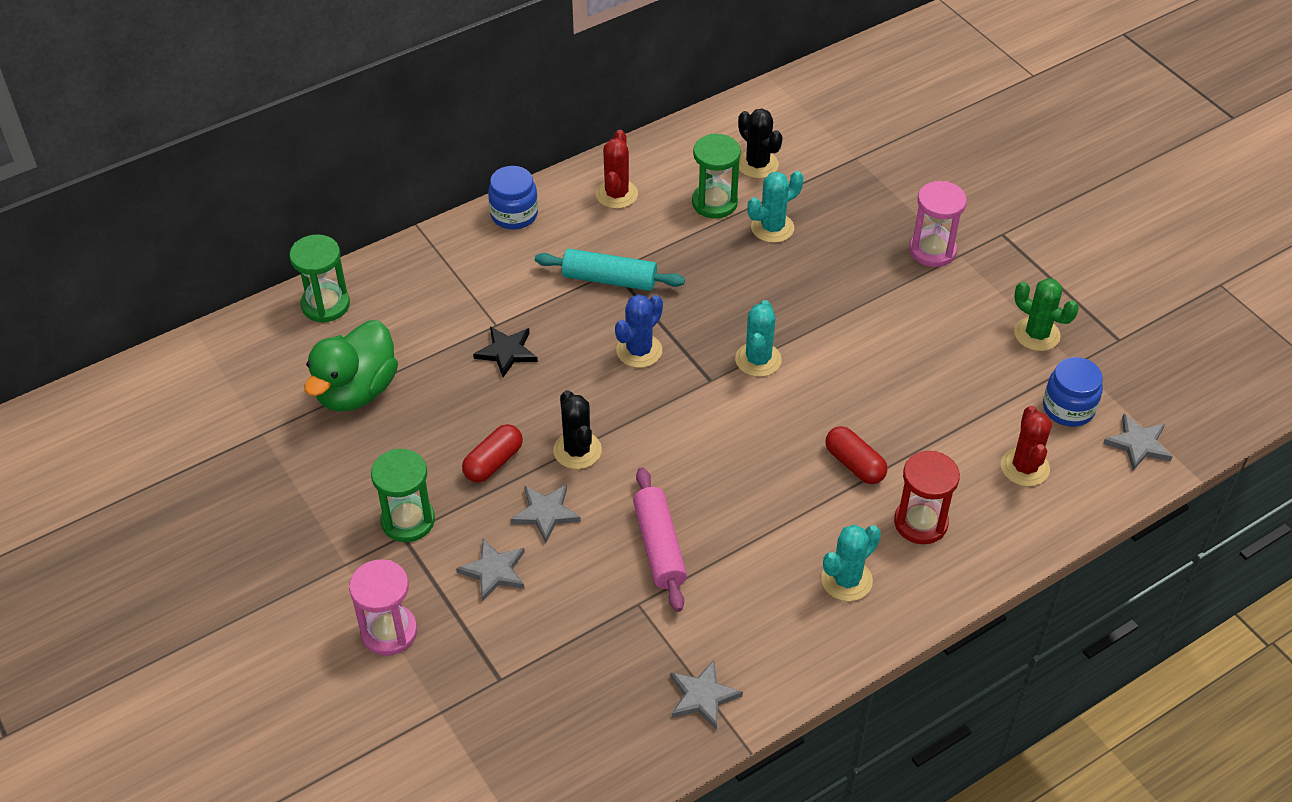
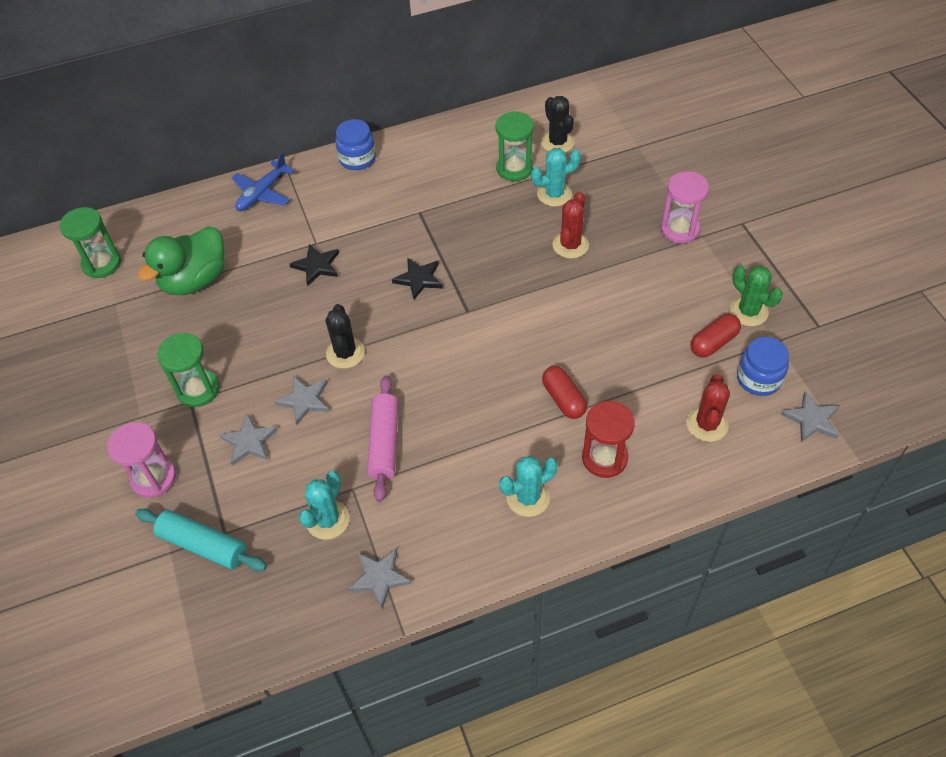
camera: 15 degrees right, 5 degrees up
(325, 305) = (195, 210): green hourglass -> green hourglass (102, 263)
(406, 272) = (262, 193): none -> blue plane
(493, 462) = (278, 352): red capsule -> red capsule (713, 343)
(609, 279) = (414, 219): turquoise rolling pin -> turquoise rolling pin (203, 545)
(616, 194) = (440, 152): red cactus -> red cactus (570, 245)
(639, 351) = (419, 279): blue cactus -> black star
(758, 360) = (511, 300): turquoise cactus -> turquoise cactus (328, 520)

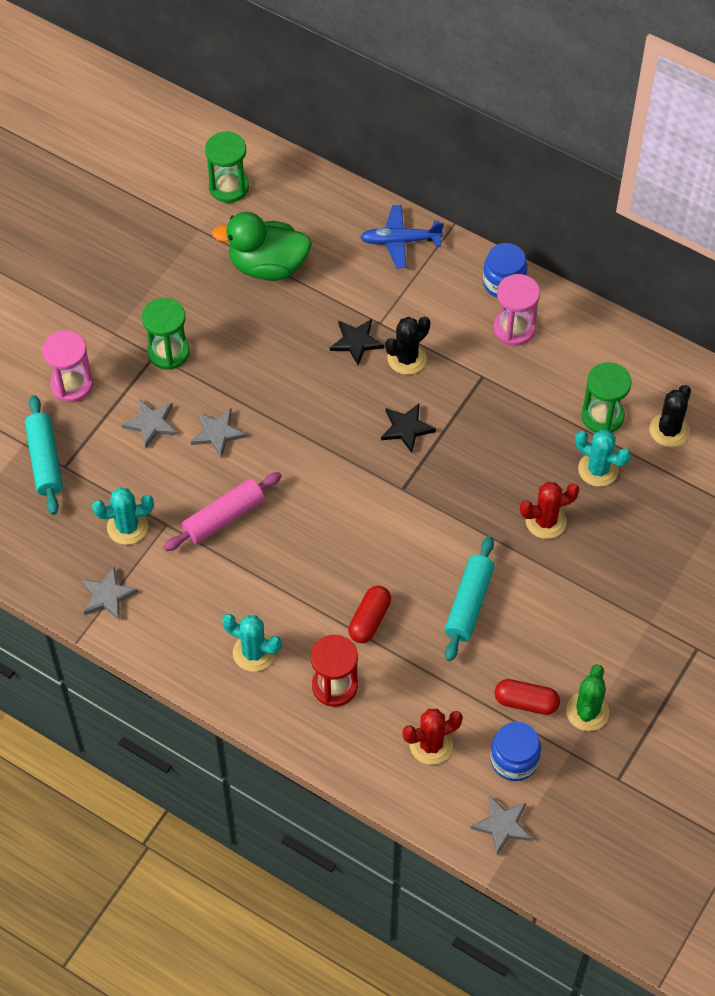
camera: 50 degrees right, 5 degrees up
(345, 353) = (285, 428): black cactus -> black cactus (407, 358)
(601, 328) = (469, 604): none -> turquoise rolling pin
(679, 229) = (642, 599): pink hourglass -> pink hourglass (514, 328)

